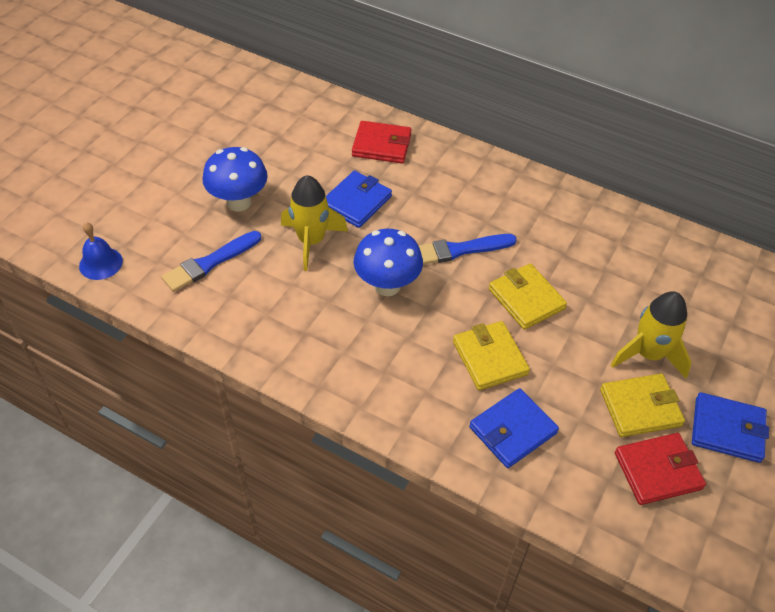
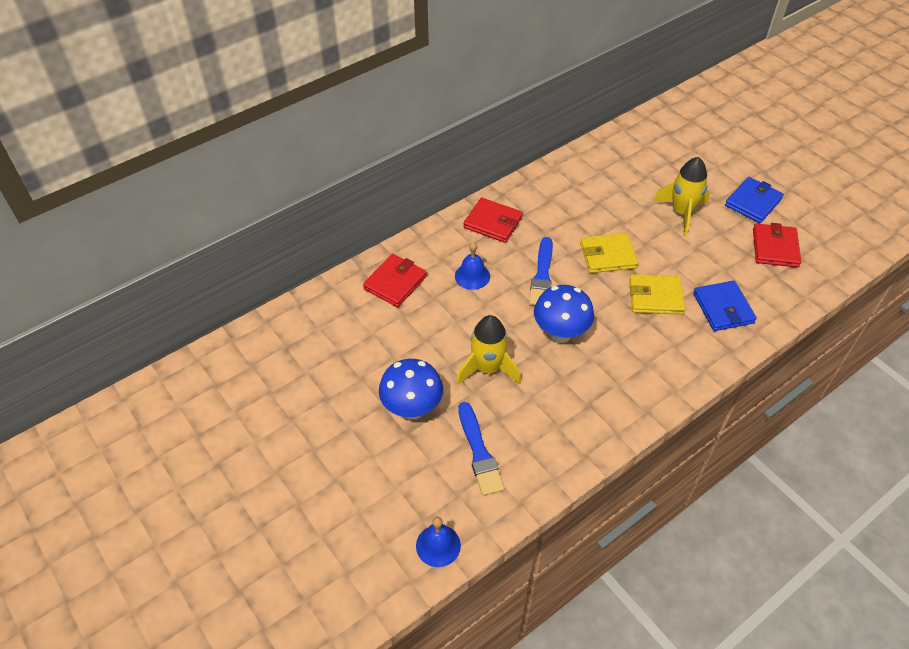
camera: 65 degrees left, 0 degrees up
(356, 202) = (456, 322): blue wallet -> none
(424, 196) = (472, 276): none -> blue bell
(509, 190) = (493, 223): none -> red wallet
(640, 408) = (724, 235): yellow wallet -> none

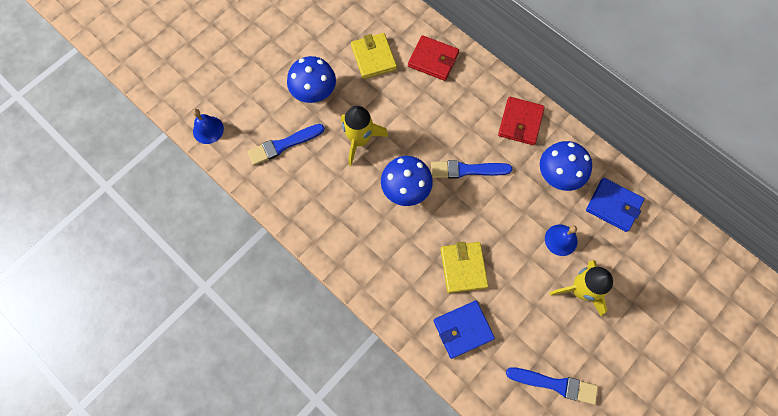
camera: 80 degrees right, 20 degrees up
(472, 276) = (453, 115): blue bell -> blue bell (561, 240)
(560, 206) = (557, 176): none -> blue mushroom
(608, 255) = (504, 223): yellow wallet -> yellow wallet (373, 57)
(753, 202) = (616, 364): blue wallet -> blue wallet (613, 205)
(775, 248) = (555, 384): red wallet -> blue brush

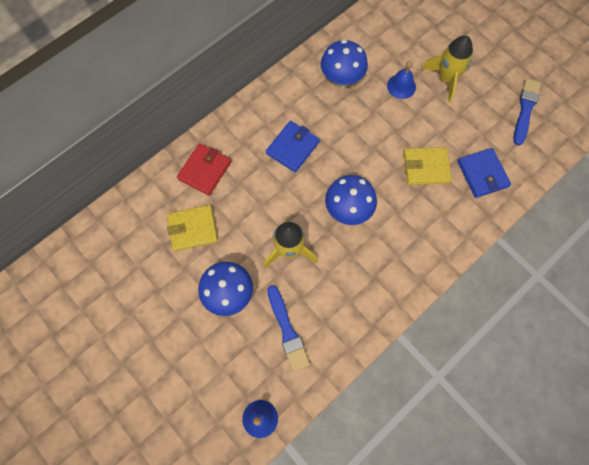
camera: 85 degrees left, 0 degrees up
(467, 170) = (330, 153): blue brush -> none
(520, 122) = (284, 101): red wallet -> none
(613, 205) = (371, 42): blue wallet -> blue wallet (292, 148)

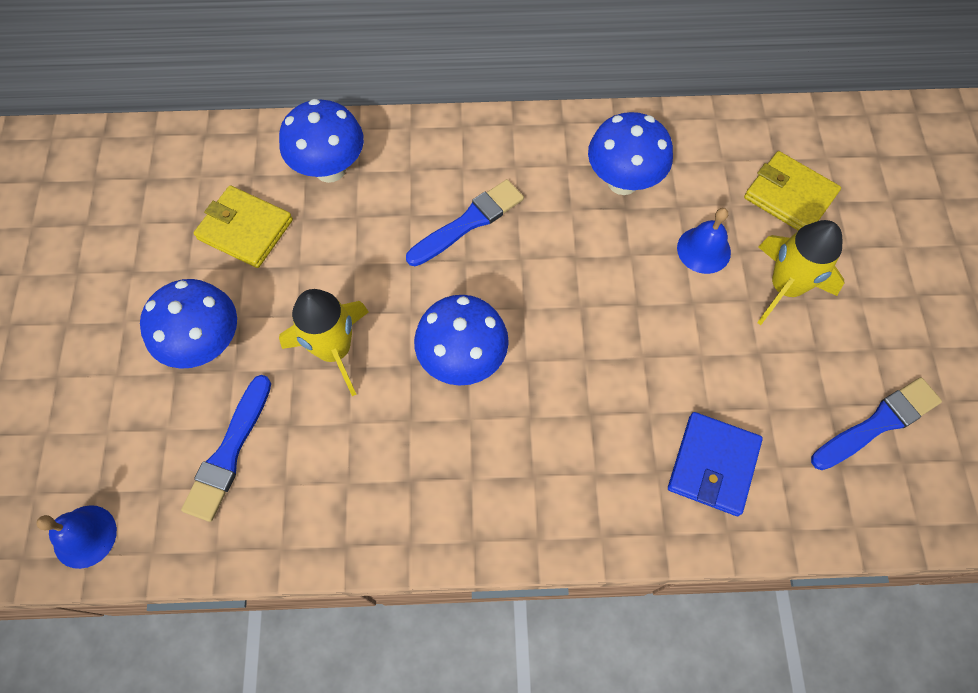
camera: 40 degrees right, 5 degrees down
(205, 170) = (330, 169): red wallet -> blue mushroom
(292, 148) = (468, 222): blue wallet -> blue brush
(426, 167) = (633, 388): yellow wallet -> yellow wallet (789, 196)

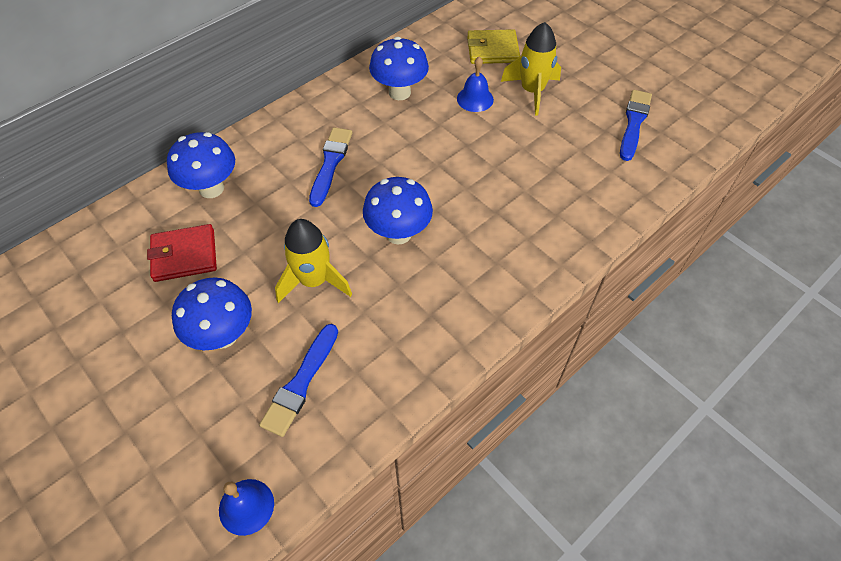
camera: 40 degrees left, 10 degrees down
(229, 452) = (301, 383): blue brush -> blue brush turned 45 degrees clockwise
(245, 229) = (184, 255): yellow wallet -> red wallet
(713, 465) = (580, 192): blue wallet -> none

